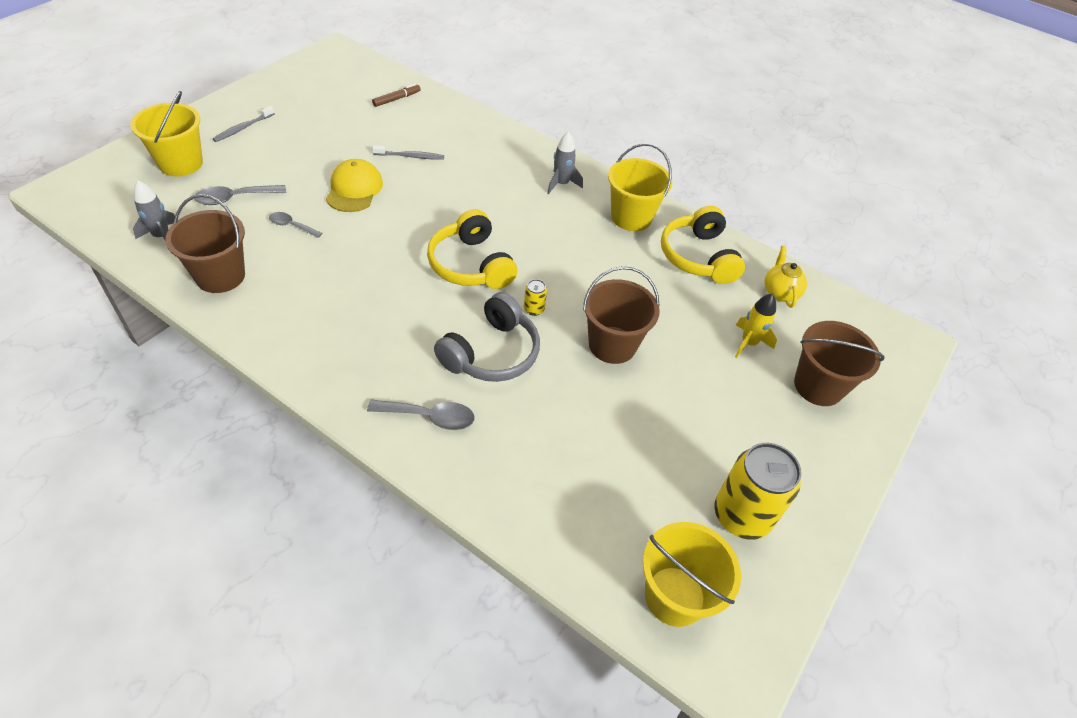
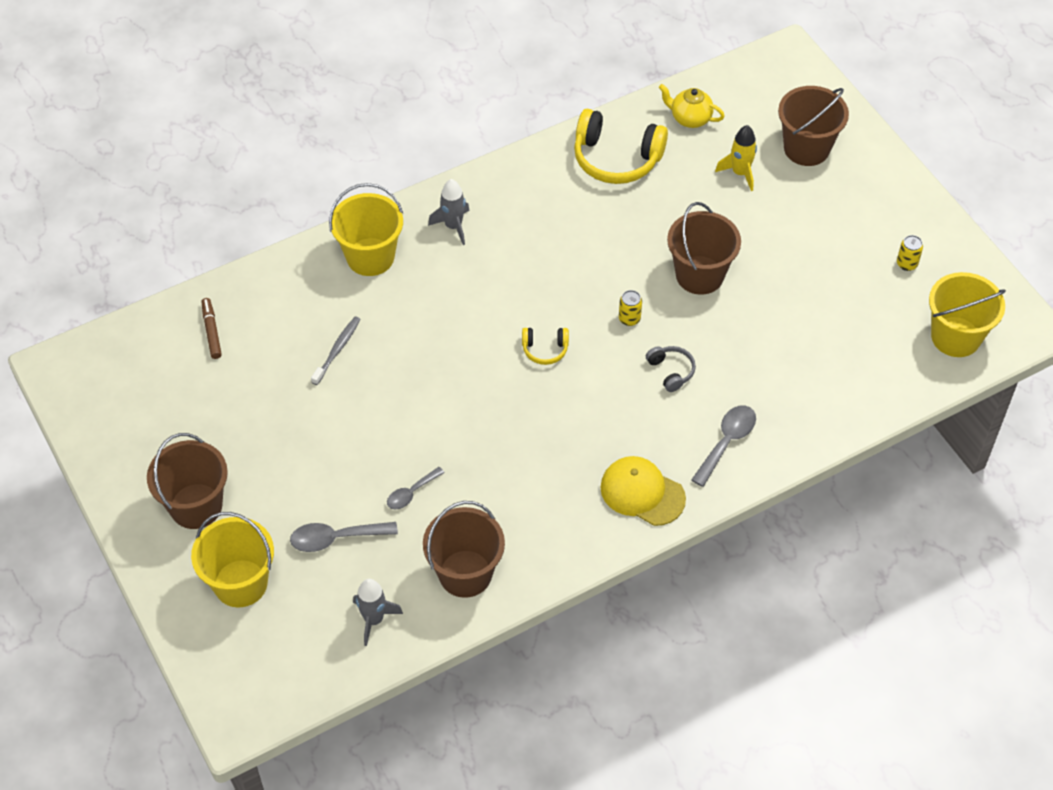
camera: 60 degrees left, 5 degrees up
(235, 198) = (336, 538): grey spoon -> grey spoon turned 75 degrees clockwise
(243, 128) = (196, 506): grey toothbrush -> brown bucket
(354, 189) = (373, 420): yellow cap -> yellow cap (642, 493)
(471, 265) = (545, 349): yellow headphones -> yellow headphones, size x0.49
(491, 353) = (671, 371): grey headphones -> grey headphones, size x0.49
(631, 217) = (534, 187): yellow bucket -> yellow bucket (370, 257)
(741, 516) = (907, 264): yellow can -> yellow can, size x0.42

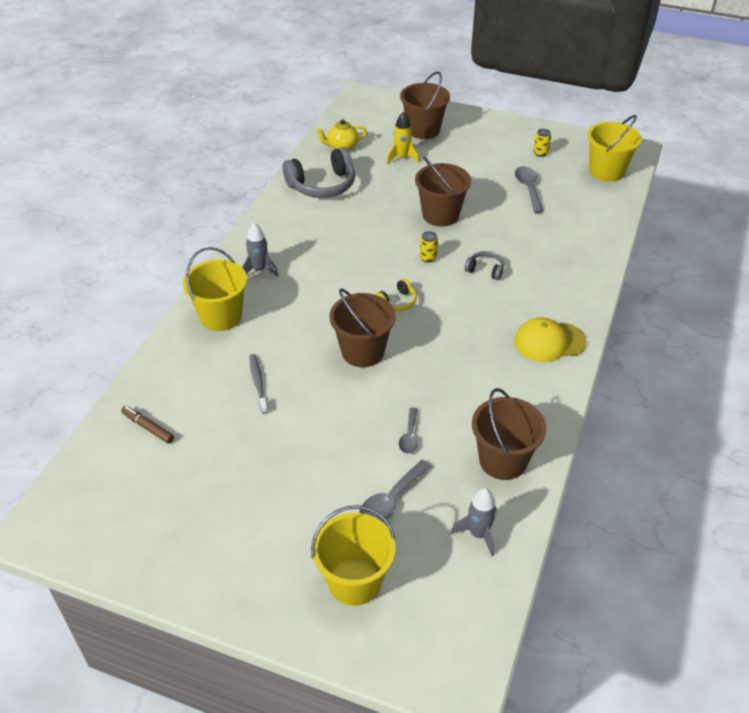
camera: 40 degrees left, 10 degrees down
(196, 506) = (260, 552): brown bucket -> brown bucket (363, 351)
(616, 158) = (322, 185): yellow headphones -> grey headphones
(727, 442) = (561, 286): grey spoon -> grey spoon (528, 189)

